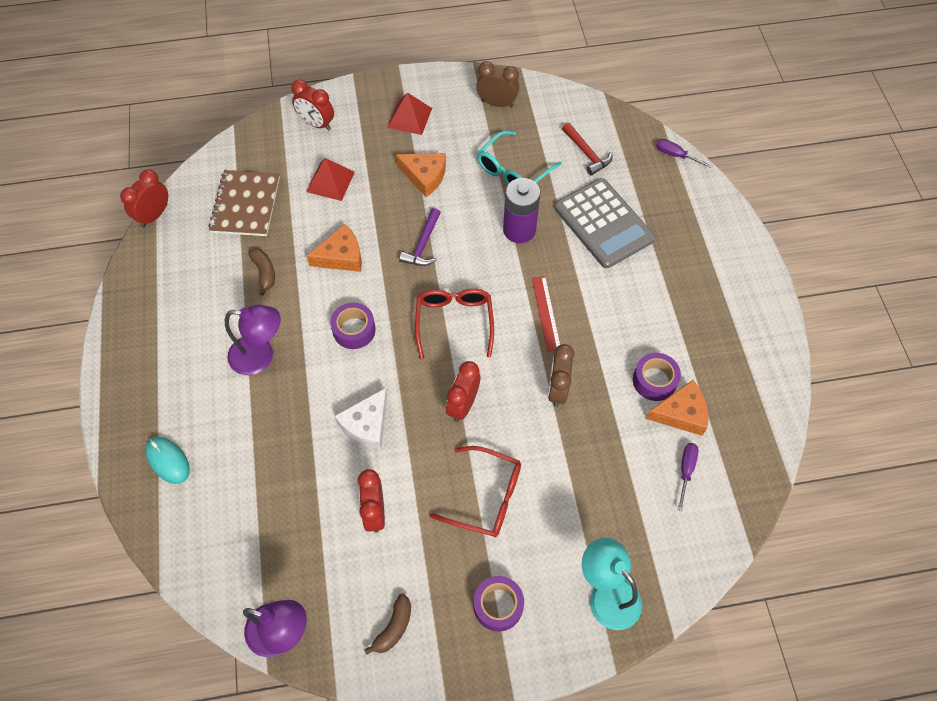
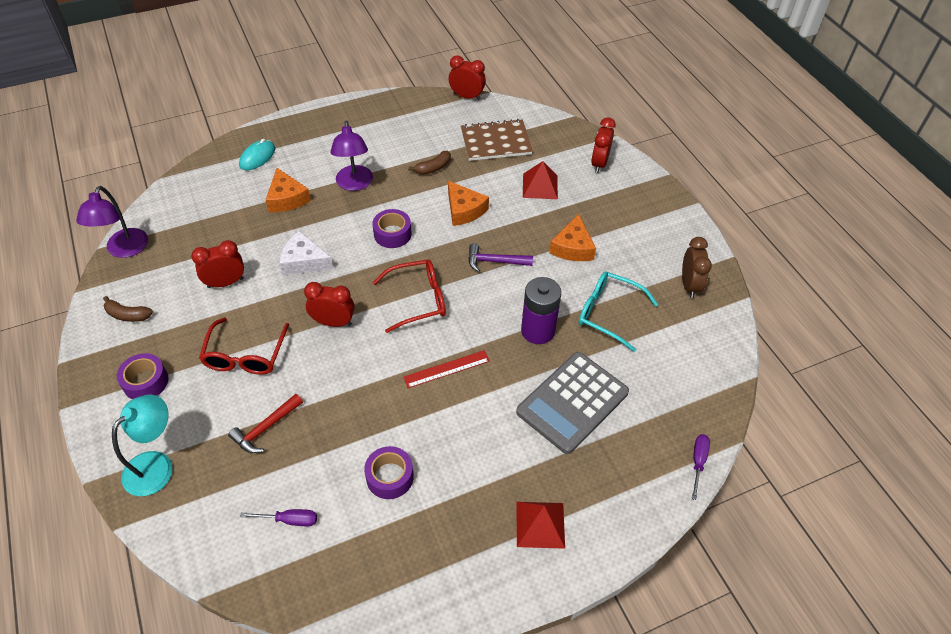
camera: 75 degrees right, 10 degrees down
(409, 117) = (637, 223): red pyramid -> red pyramid (540, 524)
(557, 389) = (363, 392): brown clock -> none
(587, 153) = (660, 373): red hammer -> red hammer (265, 428)
(681, 413) = (355, 508): orange cheese -> orange cheese (287, 198)

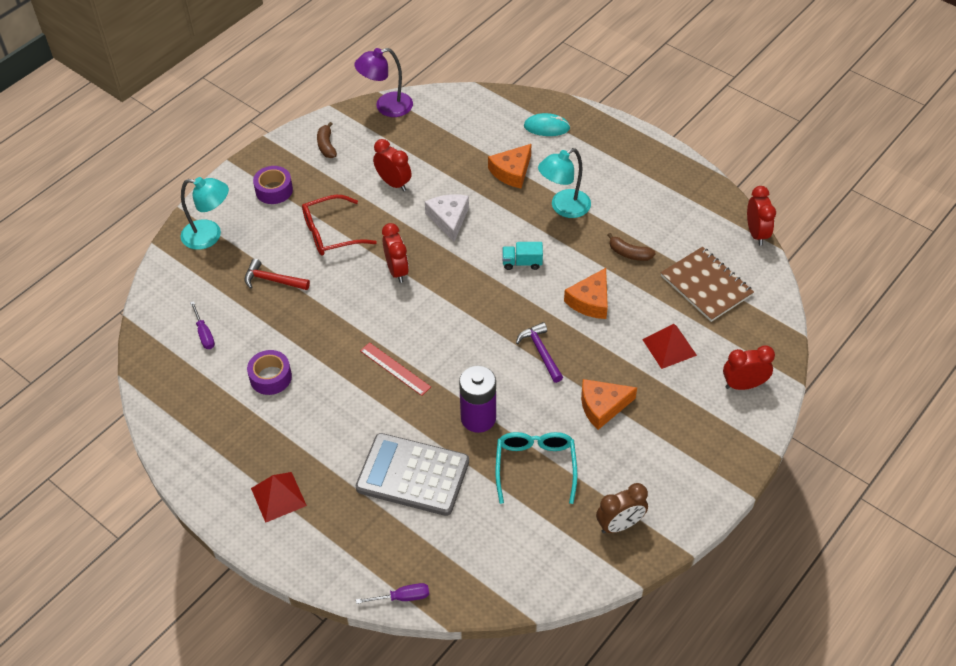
camera: 65 degrees right, 0 degrees up
(354, 184) = (564, 207): purple lamp -> turquoise lamp
(392, 234) = (522, 263): purple tape -> turquoise truck
(418, 300) = (457, 316): red glasses -> none

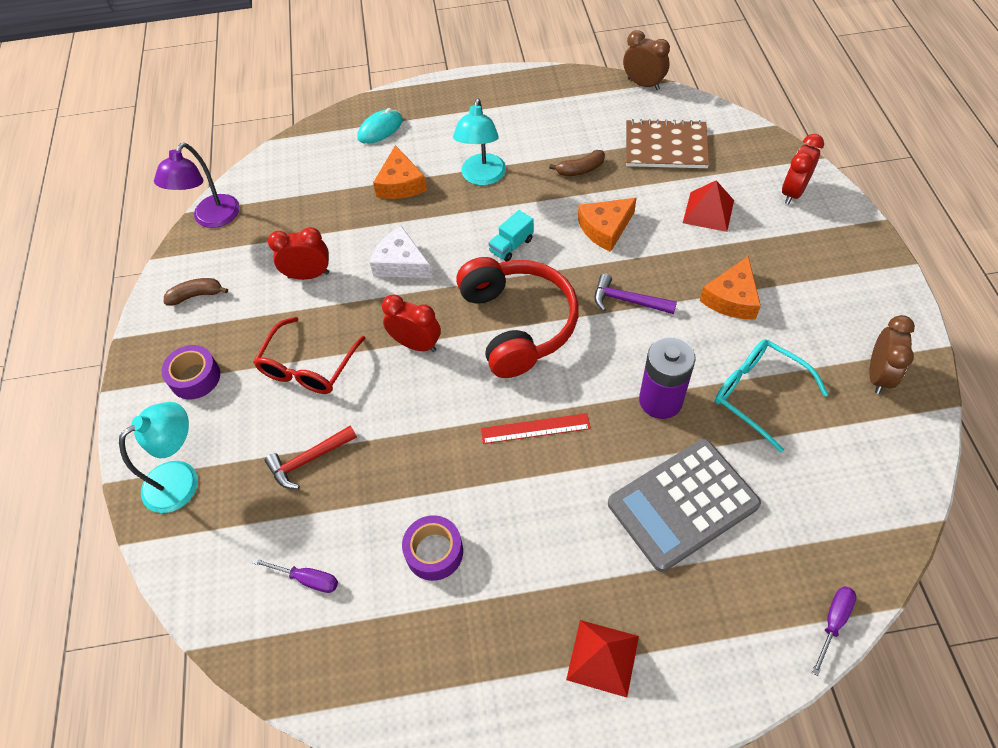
camera: 45 degrees left, 5 degrees up
(326, 146) = (196, 295): brown banana -> brown banana turned 135 degrees clockwise
(463, 308) = (518, 324): none -> red headphones
(590, 301) = (605, 228): orange cheese -> orange cheese turned 75 degrees clockwise
(756, 233) = (643, 84): red clock -> brown clock

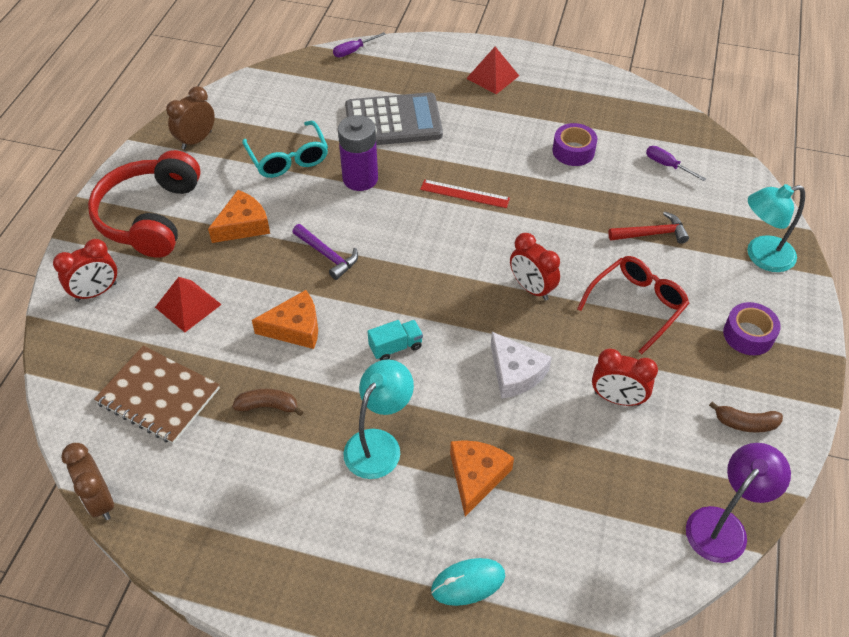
camera: 160 degrees left, 5 degrees down
(518, 324) = (433, 272): red headphones -> red headphones (150, 216)

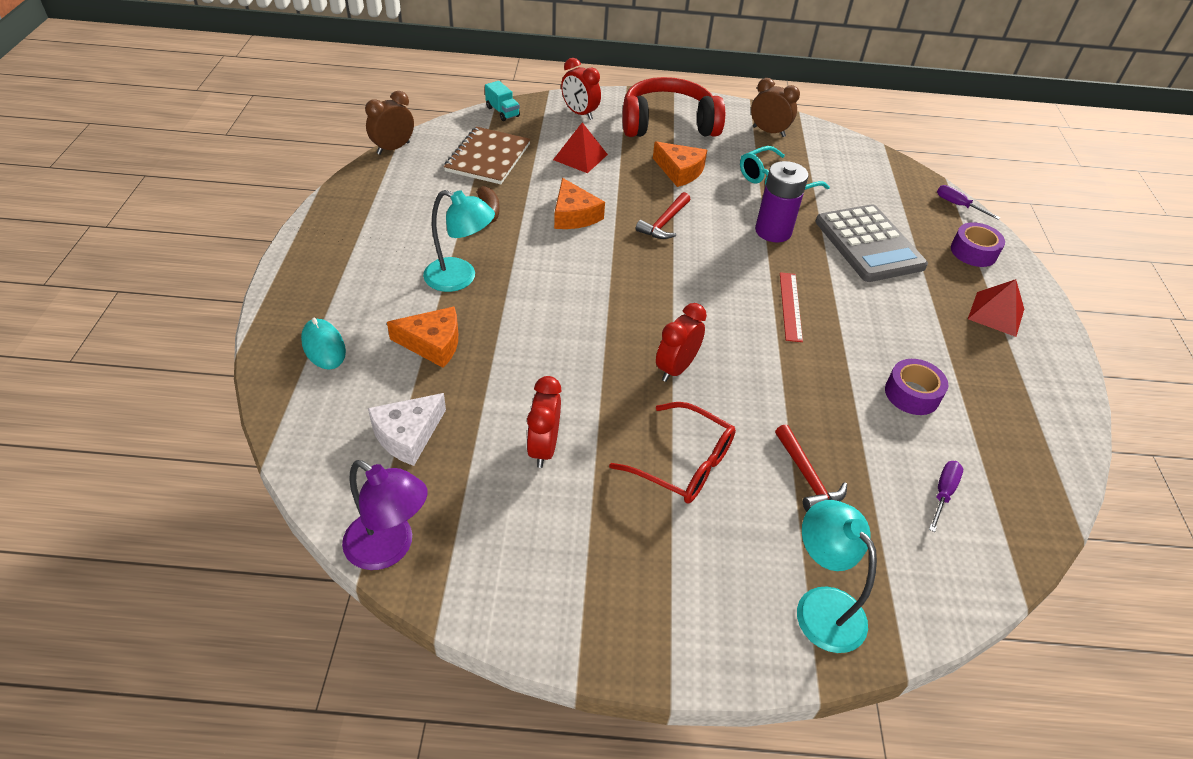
camera: 75 degrees right, 5 degrees down
(327, 255) = (664, 223): purple hammer -> red hammer
(395, 347) = (569, 277): turquoise truck -> turquoise truck (502, 112)
(515, 373) = (559, 362): white cheese -> white cheese (407, 435)
(745, 423) = (532, 575): brown banana -> none
(748, 335) = (673, 584): purple tape -> purple tape (973, 252)

